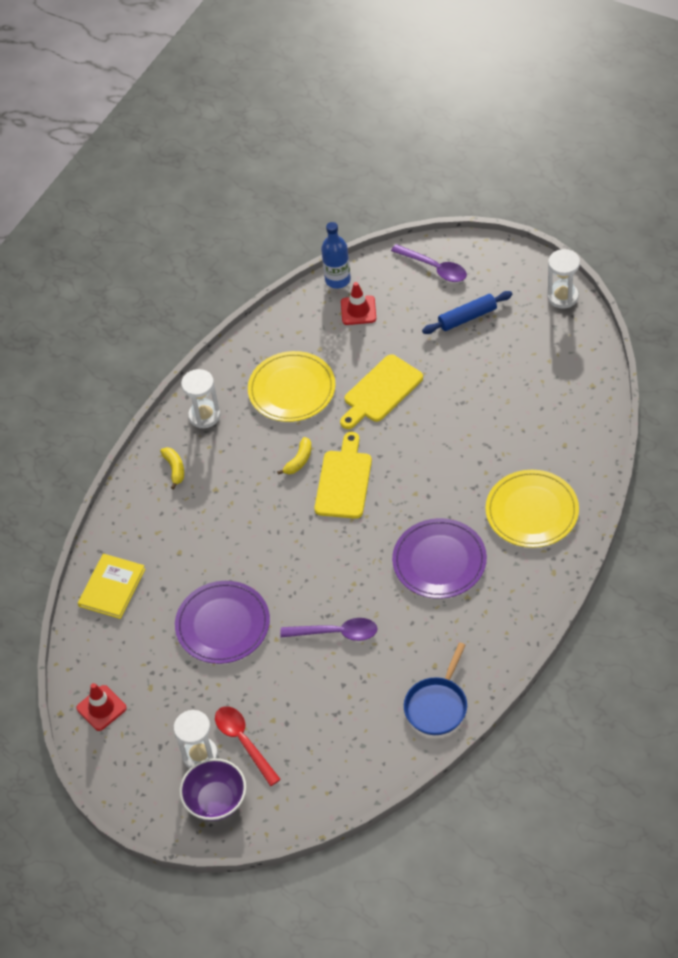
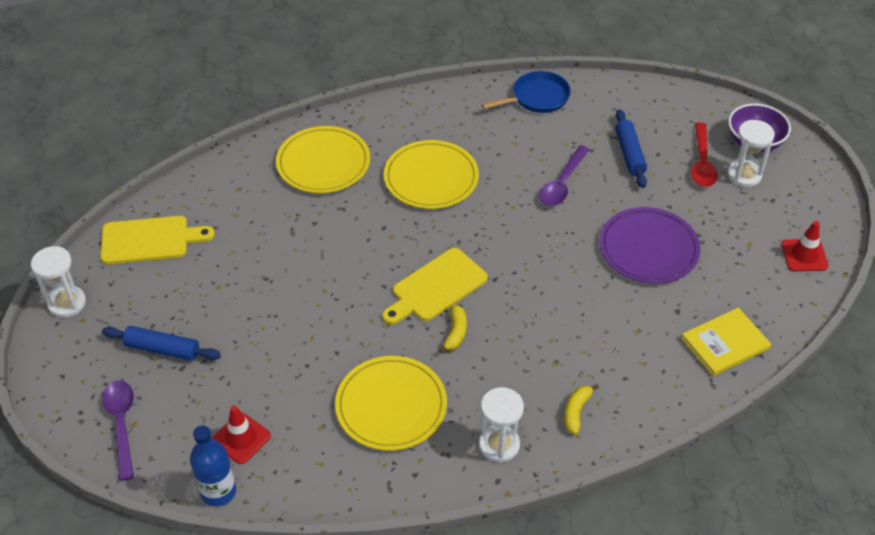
camera: 145 degrees left, 5 degrees down
(299, 461) = (455, 333): yellow banana -> yellow banana turned 120 degrees clockwise
(309, 705) = (629, 154): none -> blue rolling pin
(336, 633) = (562, 184): purple spoon -> purple spoon turned 105 degrees counterclockwise
(381, 391) = (317, 340): yellow cutting board -> yellow cutting board (150, 240)
(439, 561) = (431, 178): purple plate -> yellow plate

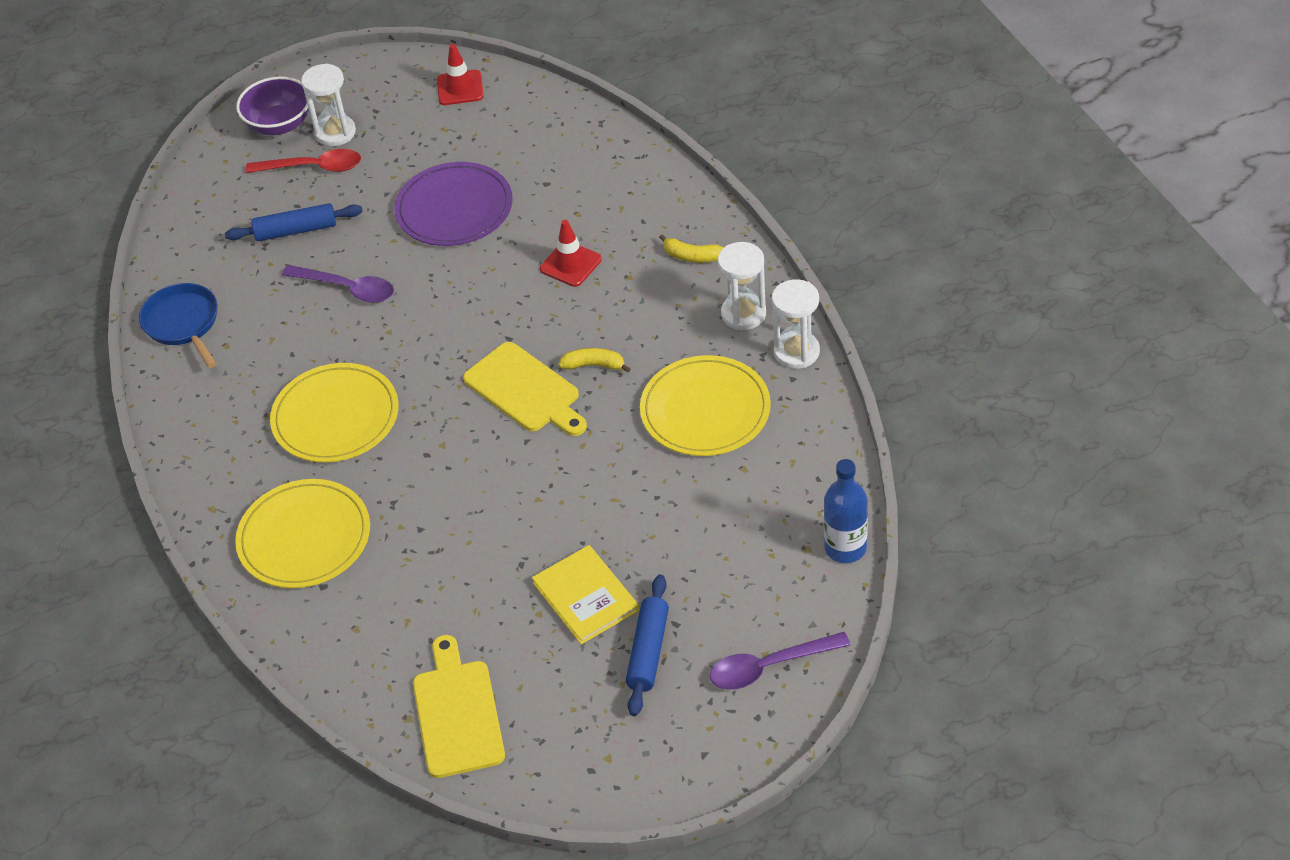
camera: 90 degrees left, 0 degrees up
(67, 303) = (580, 784): white hourglass -> white hourglass (796, 352)
(241, 438) = (771, 541): red traffic cone -> red traffic cone (570, 264)
(725, 343) = (588, 147): yellow book -> yellow book (585, 597)

